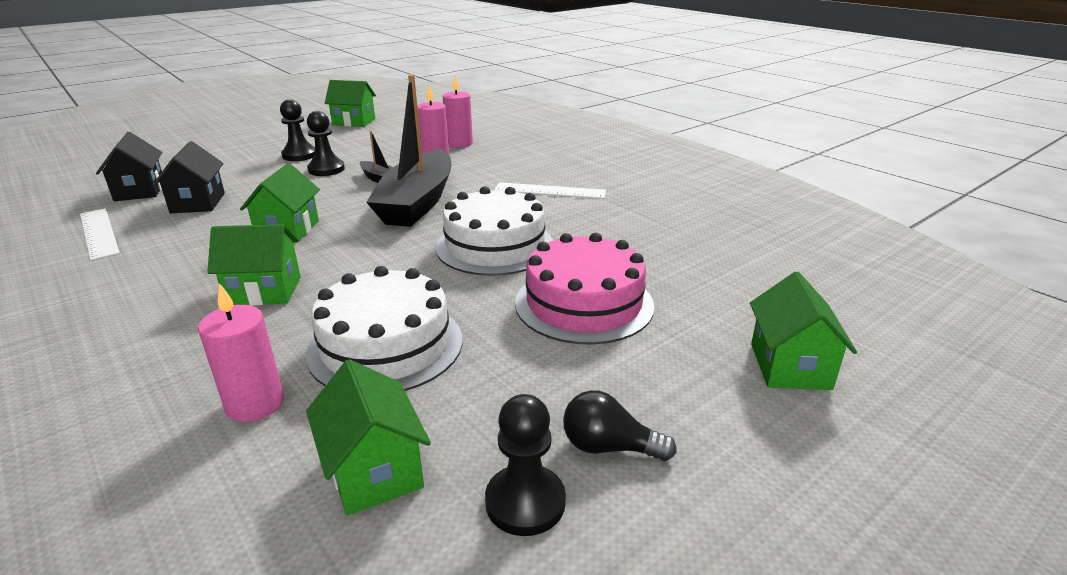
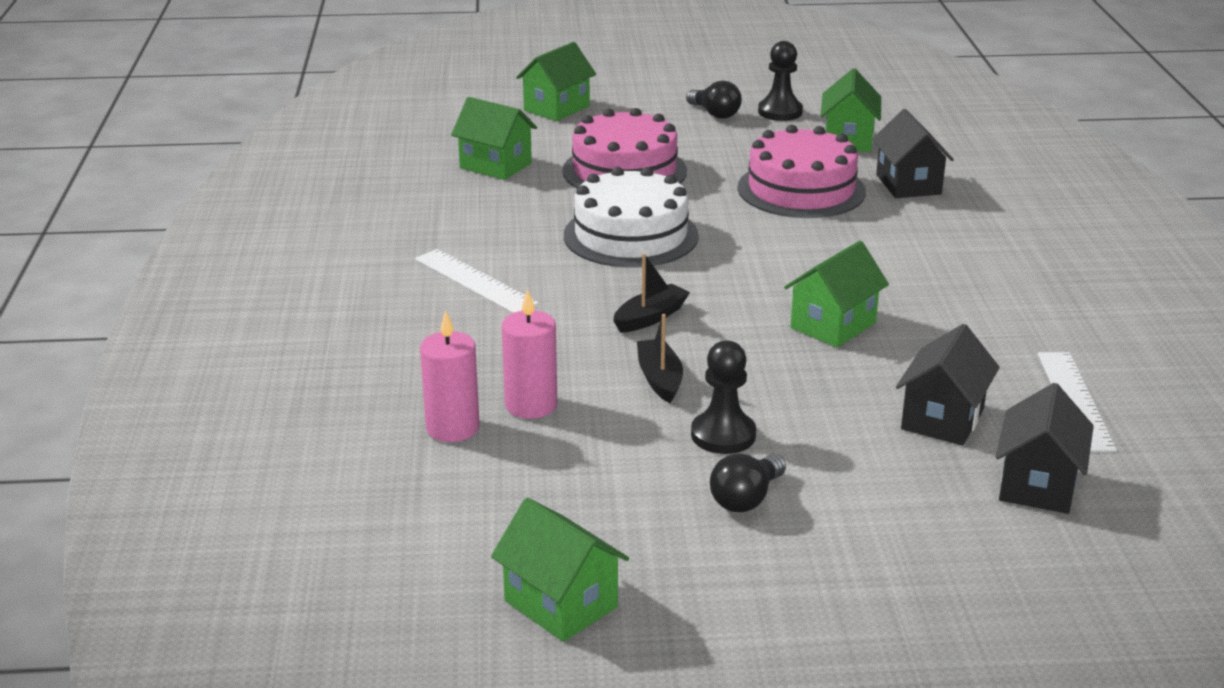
camera: 145 degrees left, 0 degrees up
(255, 404) = (908, 184): pink candle -> black house
(264, 291) = (881, 259): green house -> green house (495, 165)
(299, 155) = (746, 499): black pawn -> black light bulb
(386, 345) = (801, 189): white cake -> pink cake
(417, 202) = (650, 317): black boat -> black boat, size x0.43

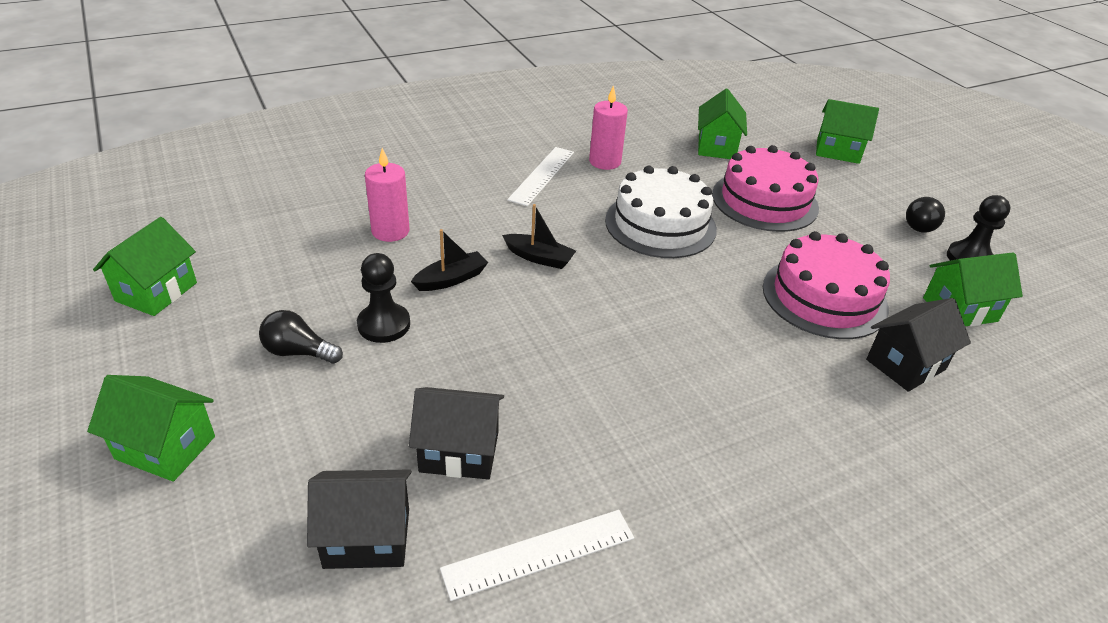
camera: 65 degrees right, 10 degrees up
(452, 428) = (350, 208): pink candle -> pink candle (605, 162)
(833, 325) = (587, 356): green house -> green house (165, 447)

